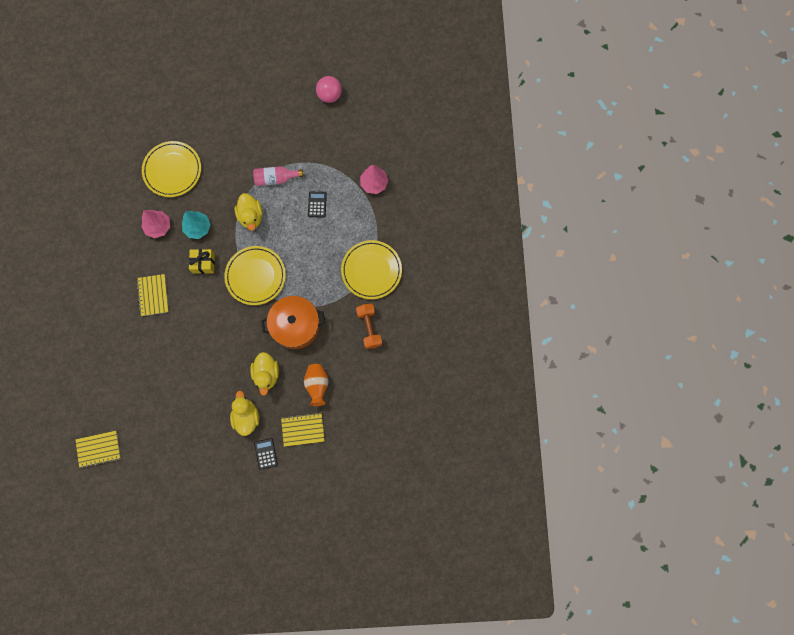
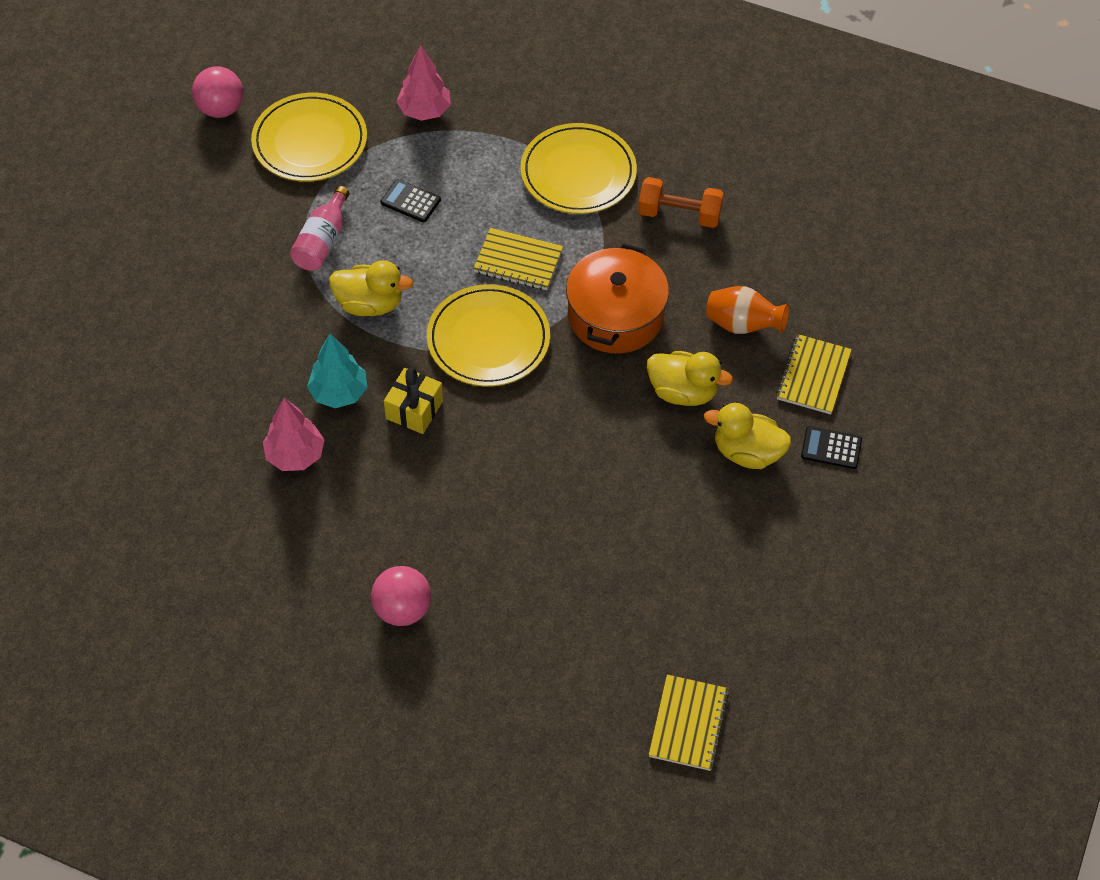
camera: 65 degrees left, 20 degrees down
(103, 308) = (402, 609): none -> pink ball
(153, 295) = (427, 514): yellow notebook -> yellow notebook (518, 261)
(172, 170) = (197, 391): yellow plate -> yellow plate (310, 141)

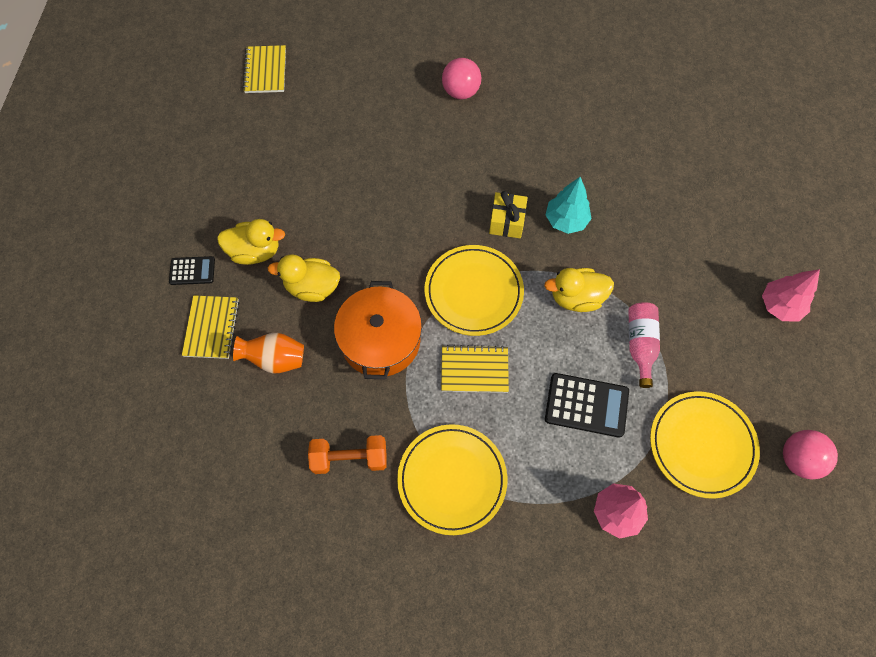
camera: 165 degrees right, 10 degrees up
(295, 455) = (574, 168): pink tree -> pink tree (780, 306)
(410, 201) = (586, 405): black calculator -> black calculator, size x1.69

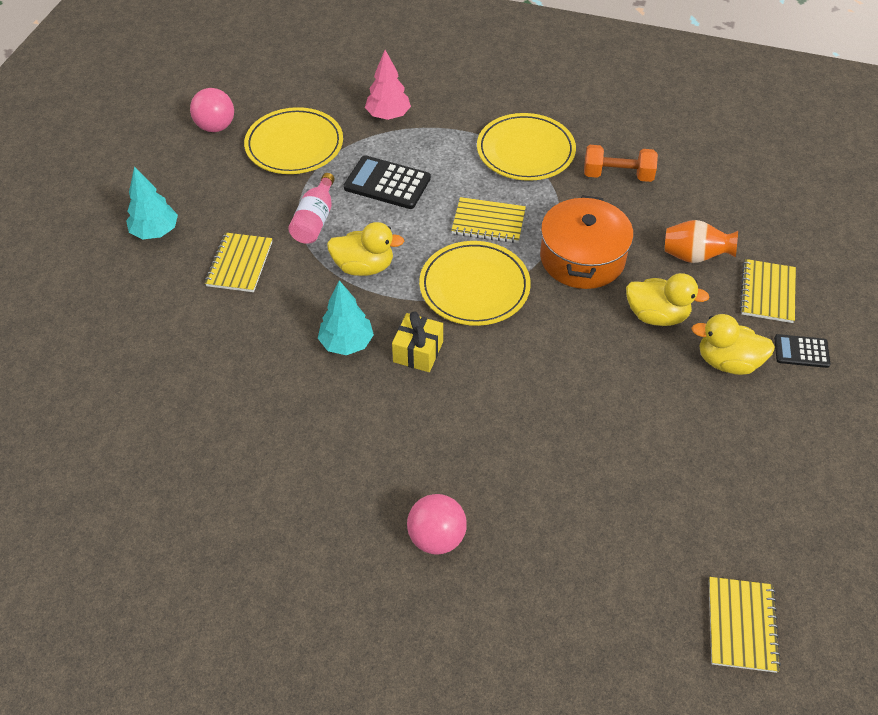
camera: 170 degrees left, 15 degrees down
(687, 283) = (239, 264): none -> yellow notebook
(780, 306) = (155, 232): pink tree -> turquoise tree

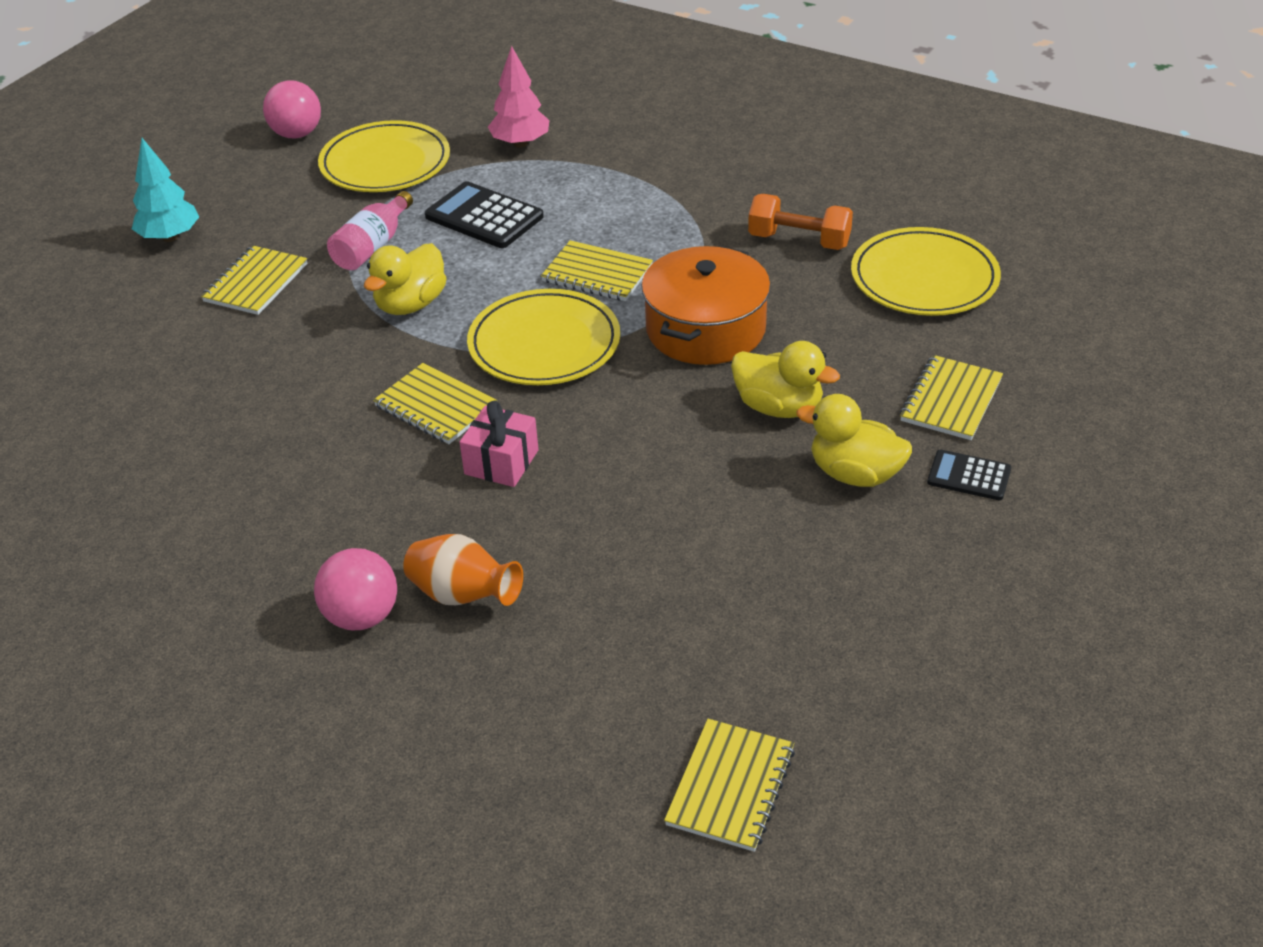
camera: 15 degrees right, 10 degrees down
(347, 343) = (348, 385): turquoise tree -> none
(364, 267) = (410, 304): yellow duck -> yellow duck turned 105 degrees clockwise
(418, 352) = (436, 406): yellow gift -> yellow notebook
(484, 391) = (501, 462): none -> pink gift
(525, 151) = (684, 200): yellow plate -> yellow plate (924, 278)
(694, 256) = (864, 345): orange vase -> orange vase (463, 595)

